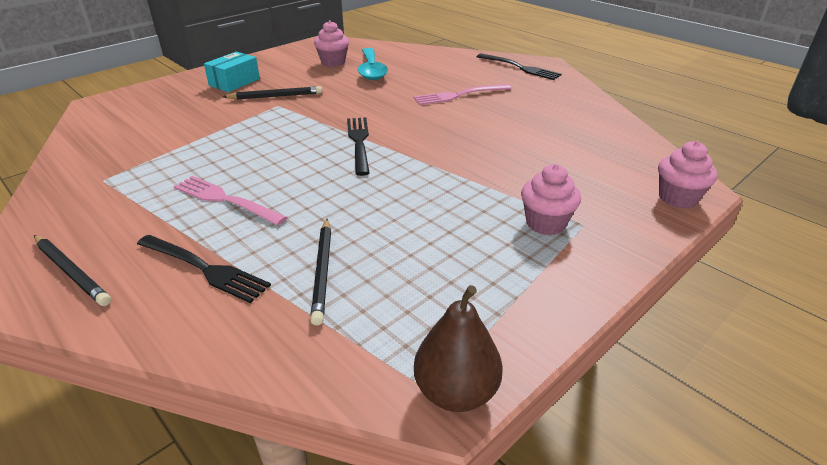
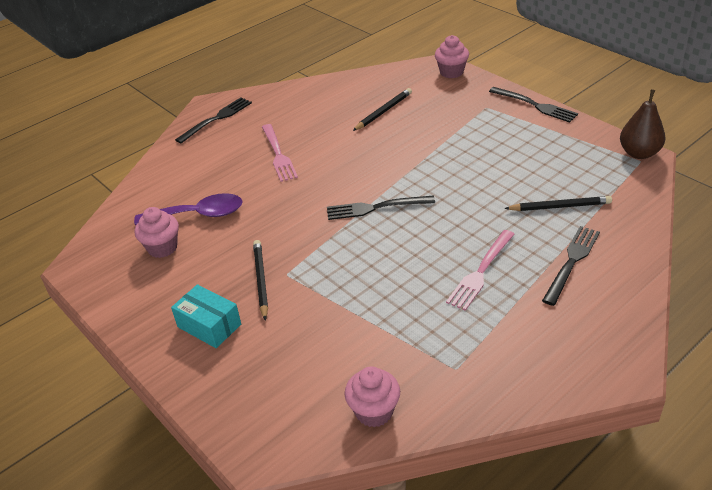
camera: 85 degrees left, 5 degrees up
(71, 272) = (595, 334): black pencil -> black pencil (383, 111)
(371, 70) = (198, 214): turquoise spoon -> purple spoon
(545, 223) = (488, 120): pink cupcake -> pink cupcake (374, 411)
(601, 274) = (535, 105): none -> black fork

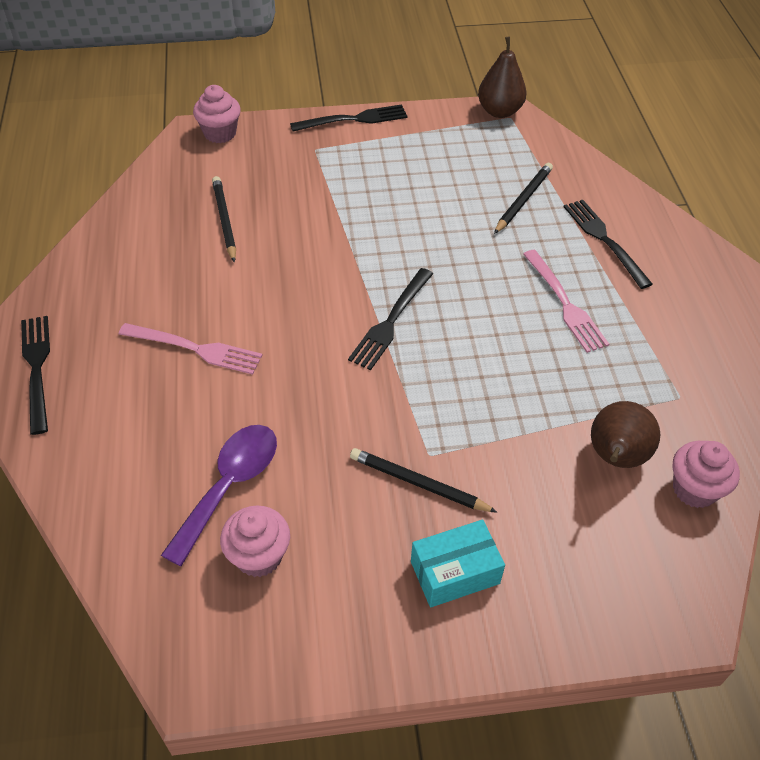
camera: 60 degrees left, 10 degrees up
(363, 358) = (615, 457): none -> brown pear

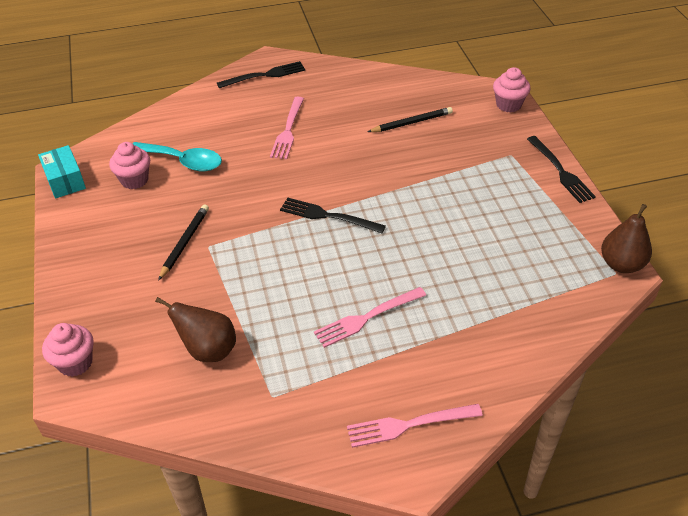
camera: 85 degrees right, 5 degrees down
(229, 486) = (183, 161): purple spoon -> turquoise spoon
(455, 572) = (117, 265): turquoise box -> turquoise box (65, 180)
(523, 200) = (493, 286): black pencil -> none
(604, 240) = (456, 346): black fork -> none
(694, 489) = (179, 400): pink cupcake -> pink cupcake (75, 363)
(705, 289) = (408, 425): none -> pink fork

